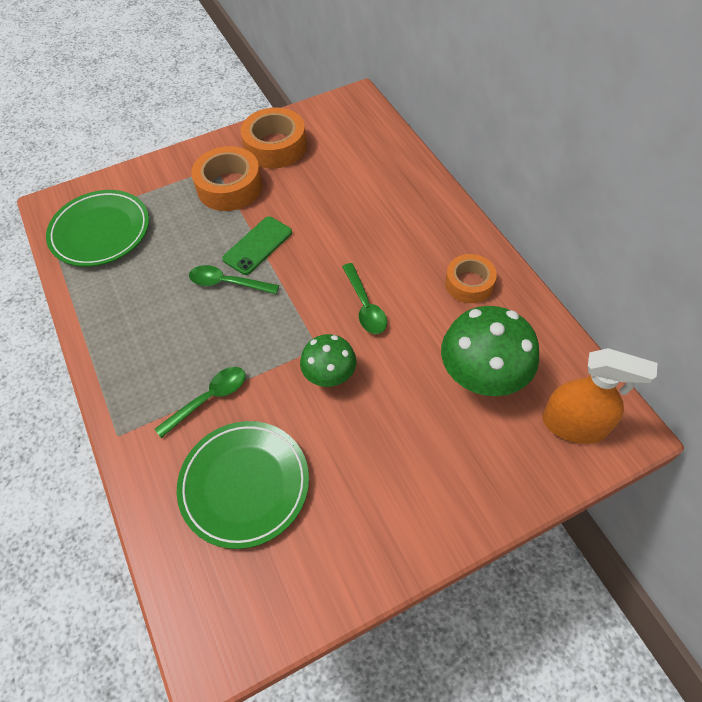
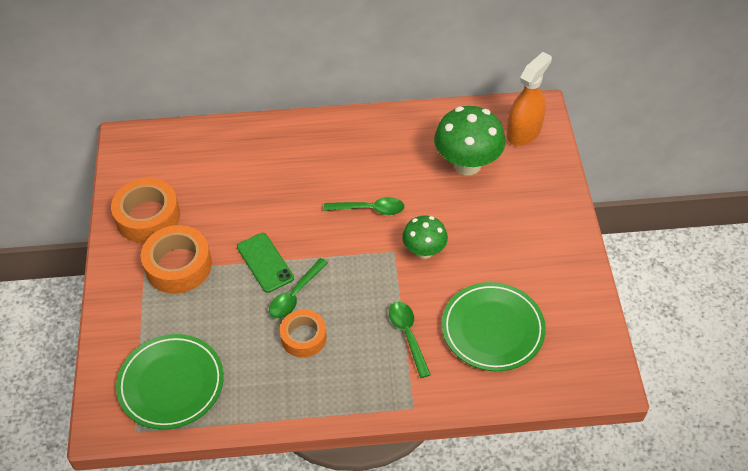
camera: 70 degrees left, 5 degrees down
(469, 283) = (383, 140): orange tape -> orange tape (303, 337)

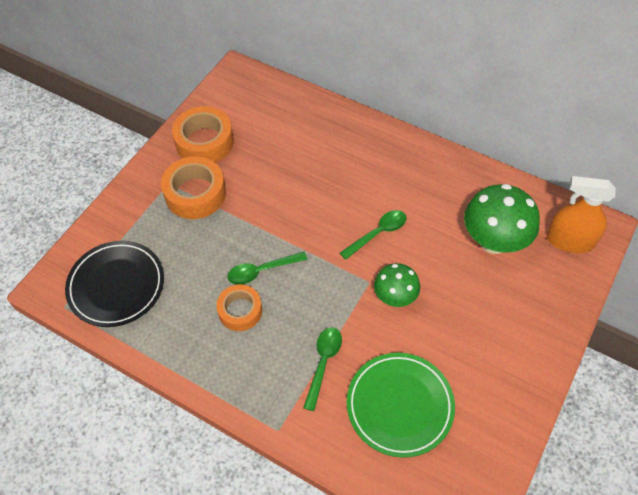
camera: 35 degrees right, 5 degrees up
(171, 384) = (116, 286): green plate -> black plate
(265, 262) = (260, 230): green phone -> none
(370, 209) = (378, 233): green spoon -> green spoon turned 75 degrees counterclockwise
(524, 132) = (569, 240): orange spray bottle -> orange spray bottle turned 150 degrees counterclockwise

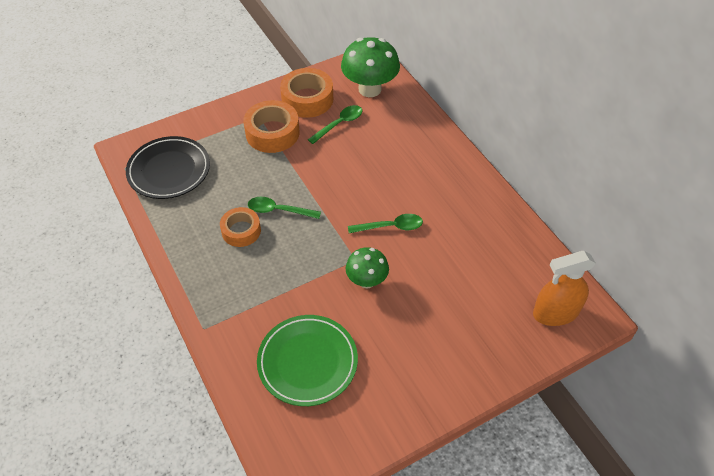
camera: 30 degrees right, 5 degrees down
(323, 363) = (273, 300): green spoon -> green spoon (339, 124)
(493, 241) = (485, 280): green mushroom -> green mushroom (370, 89)
(569, 240) = (555, 313): orange spray bottle -> orange spray bottle turned 60 degrees counterclockwise

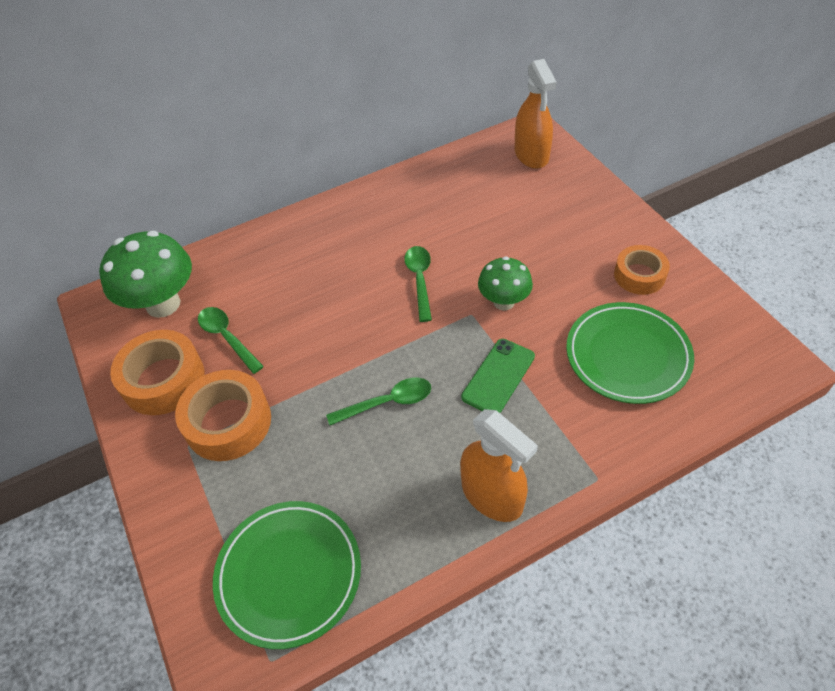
camera: 85 degrees left, 0 degrees up
(169, 170) = (289, 574): black plate -> green plate
(201, 266) = (492, 495): none -> orange spray bottle
(241, 231) = (424, 448): orange tape -> orange tape (639, 275)
(279, 210) = (387, 402): green spoon -> green spoon turned 120 degrees counterclockwise
(295, 274) = (498, 376): none -> green phone

